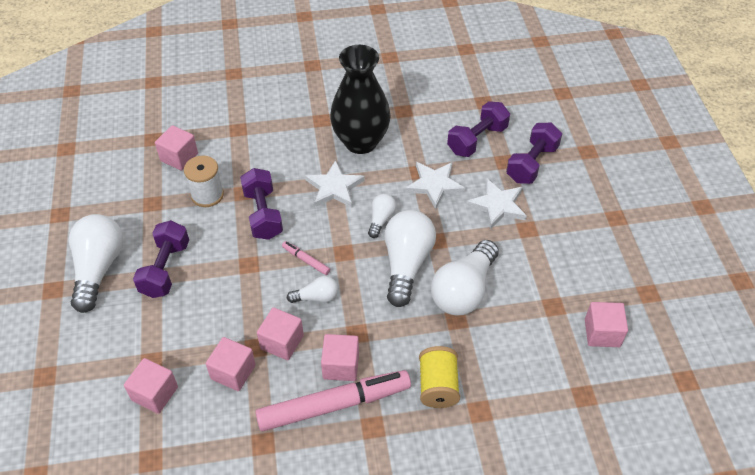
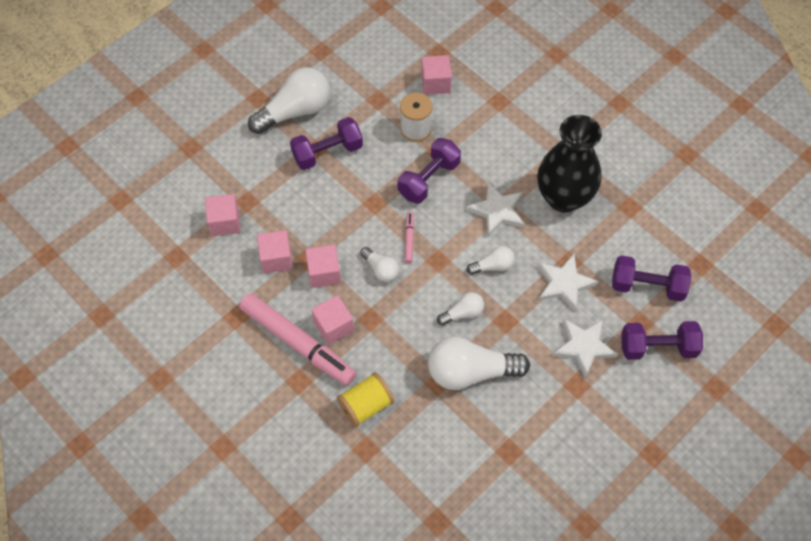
camera: 55 degrees right, 10 degrees up
(406, 264) = (463, 313): white light bulb -> white light bulb, size x0.50
(602, 333) = (511, 505): pink cube -> none

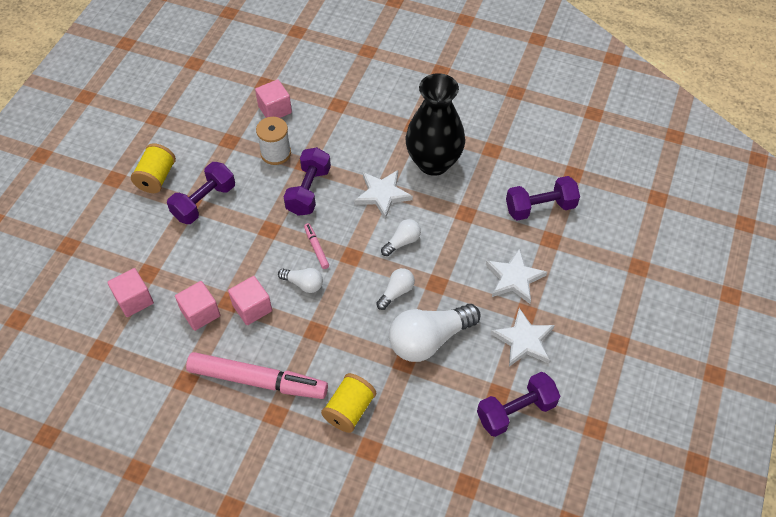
camera: 25 degrees left, 5 degrees down
(295, 111) = (156, 178): white light bulb -> yellow spool
(333, 326) = (284, 351): pink cube -> none
(564, 284) = (470, 233): white star -> white star (524, 340)
(657, 347) = (575, 253): purple dumbbell -> purple dumbbell (516, 411)

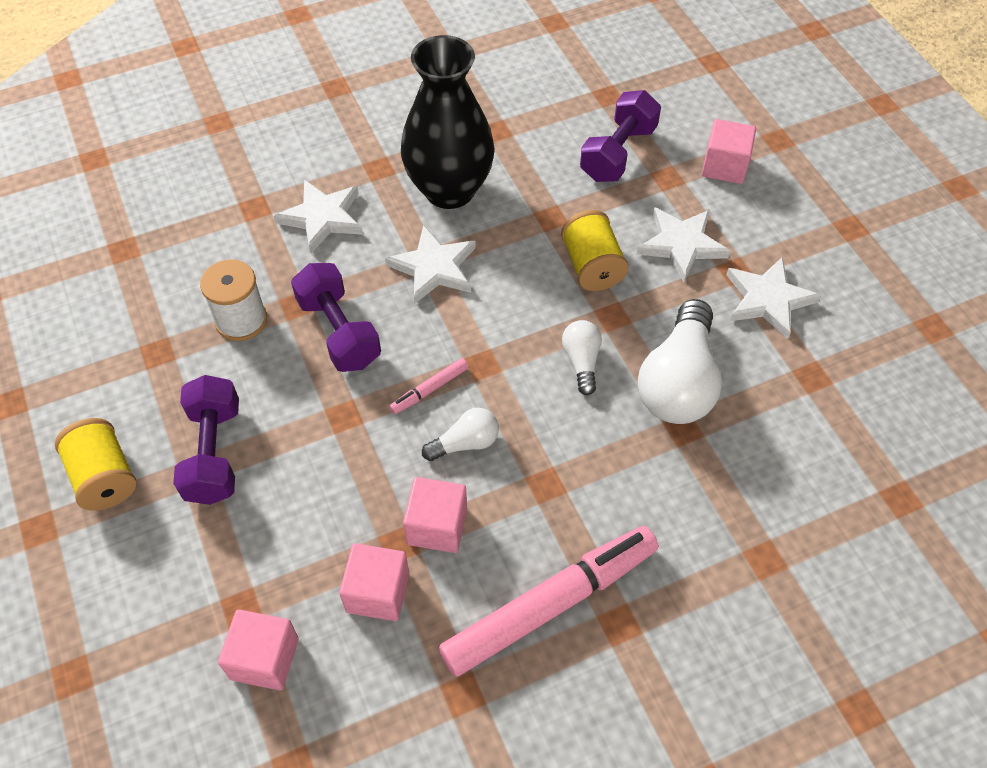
camera: 45 degrees left, 0 degrees up
(275, 109) = (176, 270): pink cube -> pink cube (724, 166)
(316, 248) = (430, 389): pink marker -> pink marker turned 60 degrees counterclockwise
(349, 410) = (692, 536): yellow spool -> yellow spool (592, 266)
(361, 132) = (322, 218): none -> white star
(402, 242) = (520, 302): white light bulb -> none
(516, 411) = (849, 377): purple dumbbell -> none

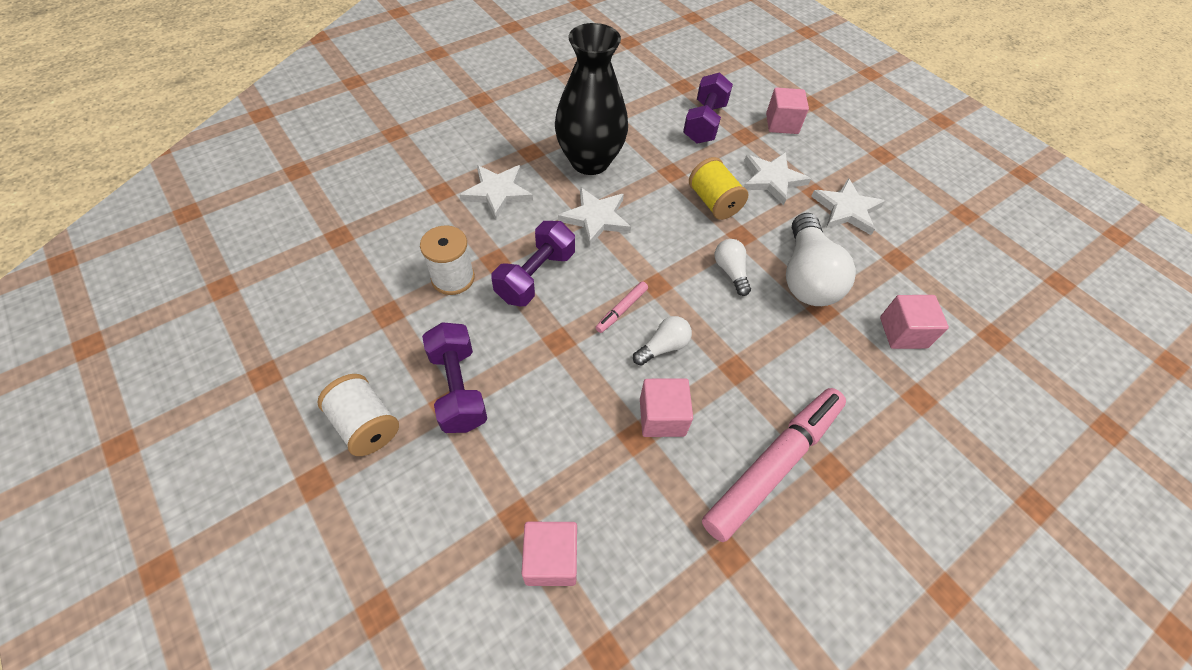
camera: 15 degrees left, 0 degrees up
(104, 477) = (366, 425): yellow spool -> white spool
(339, 332) = (535, 276): purple dumbbell -> purple dumbbell turned 75 degrees clockwise
(378, 592) = (631, 481): pink cube -> pink cube (903, 332)

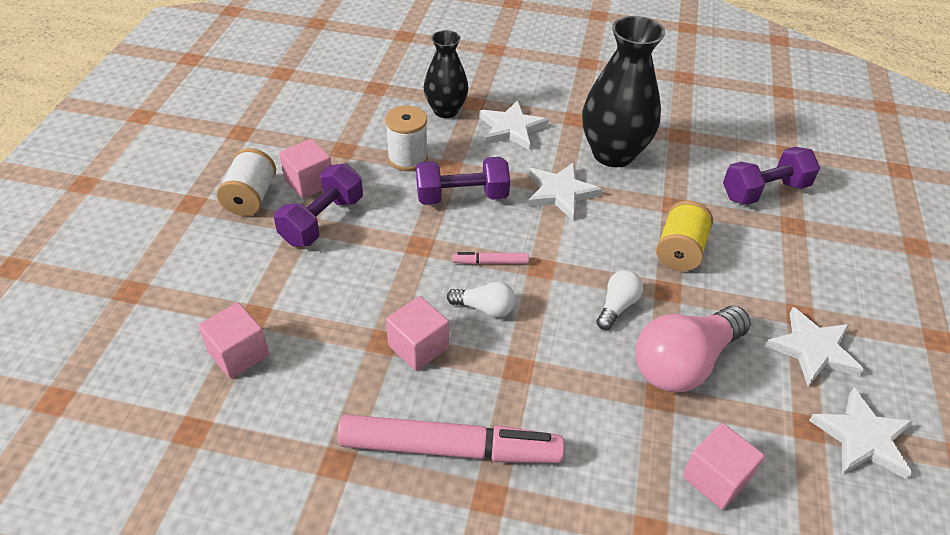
camera: 50 degrees right, 10 degrees down
(427, 214) = (446, 110): none -> black vase
(772, 179) = (767, 274): white star -> white star (862, 438)
(782, 124) = (851, 241): pink cube -> pink cube (309, 183)
(806, 276) = (684, 363): white light bulb -> pink light bulb

